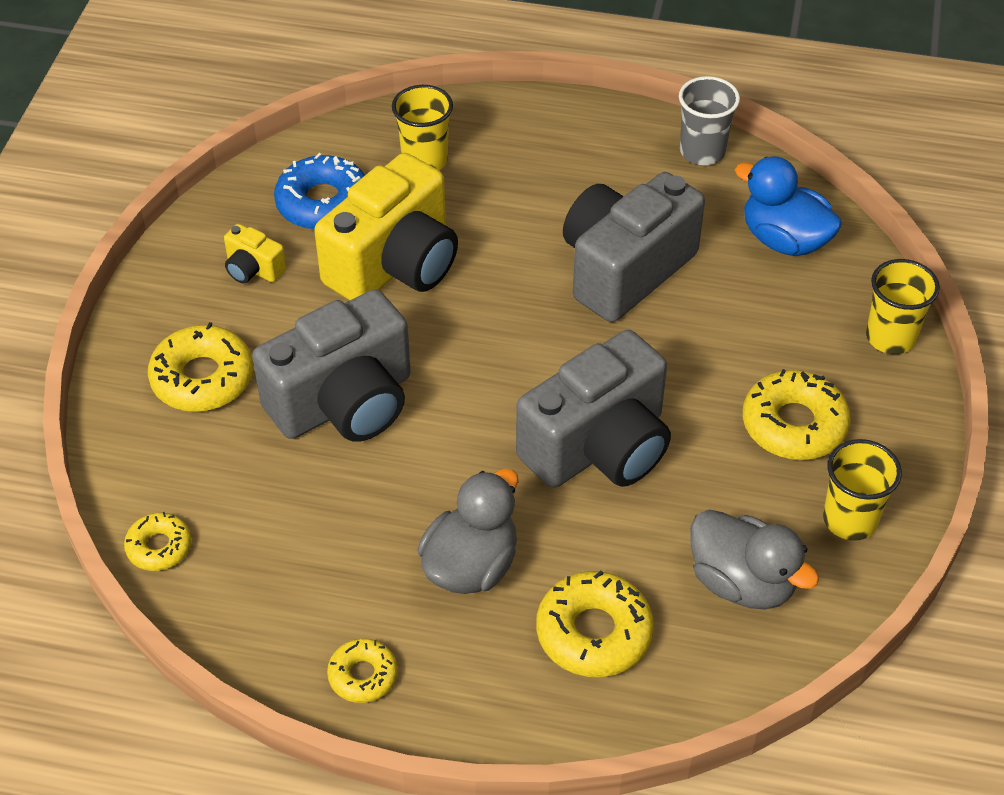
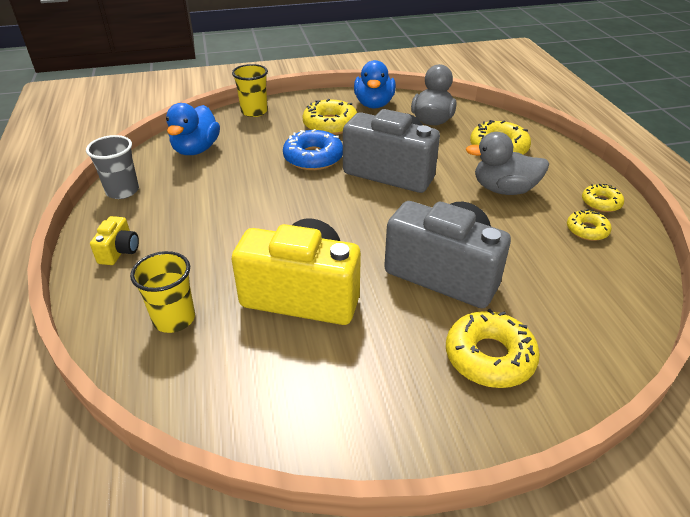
camera: 115 degrees left, 10 degrees down
(159, 547) = (632, 313): yellow donut -> yellow donut (587, 230)
(253, 269) = (359, 378): yellow camera -> yellow camera (119, 251)
(323, 203) = (255, 364): blue donut -> blue donut (313, 158)
(625, 269) = (250, 194): grey camera -> none
(850, 520) = (374, 104): yellow cup -> blue duck

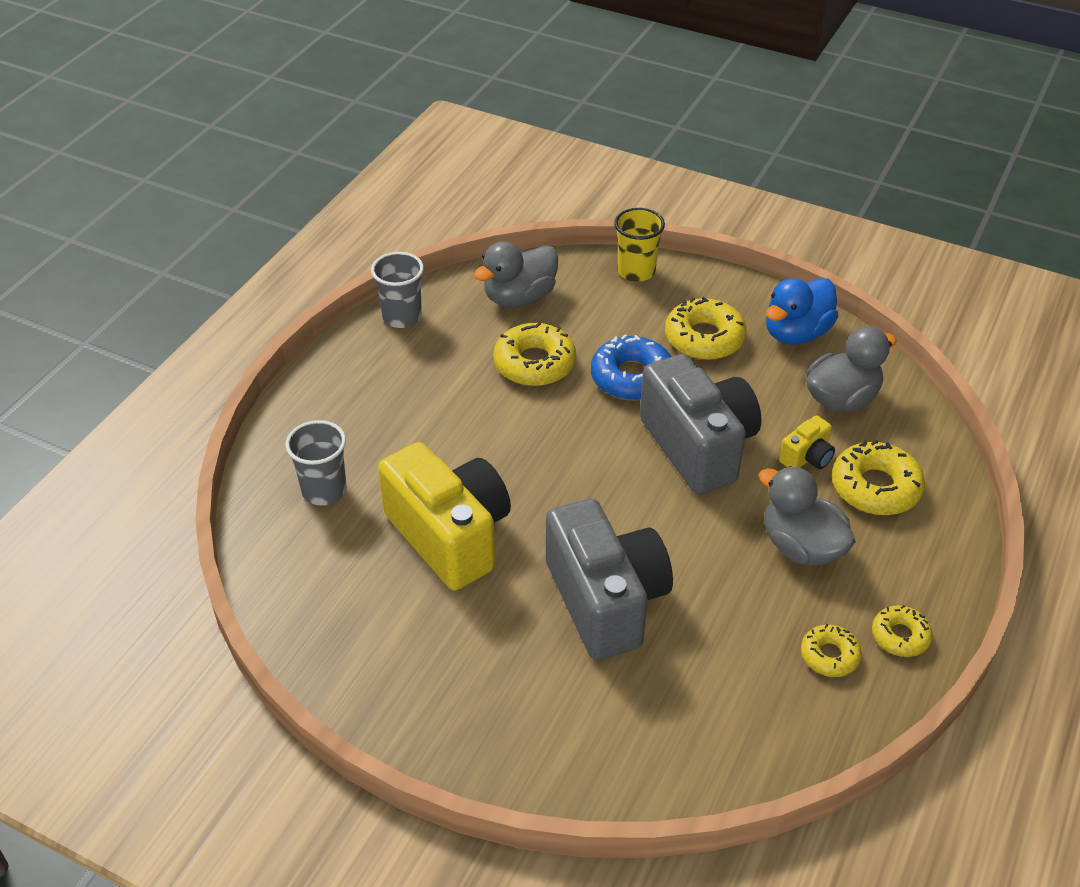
camera: 40 degrees right, 5 degrees up
(119, 251) = (340, 390): yellow camera -> yellow camera (807, 457)
(174, 319) = (324, 490): yellow cup -> grey cup
(196, 149) = (519, 297): blue duck -> grey duck
(489, 357) = (542, 706): yellow donut -> yellow donut (534, 364)

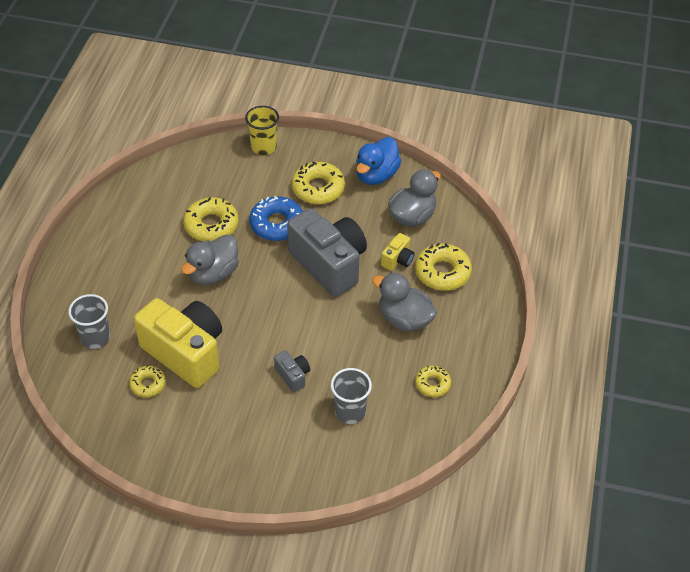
camera: 15 degrees left, 5 degrees up
(402, 317) = (113, 206): grey cup -> grey cup (350, 412)
(519, 297) = (190, 179): grey duck -> grey duck (213, 274)
(606, 600) = (293, 376): grey camera -> grey camera, size x0.43
(900, 636) = (471, 364): yellow donut -> yellow donut (148, 384)

